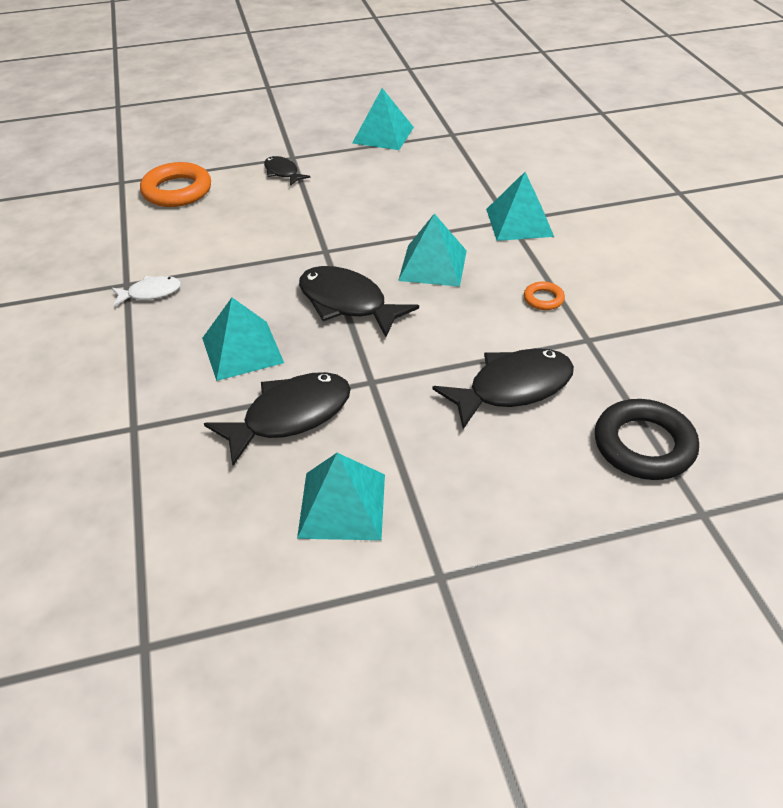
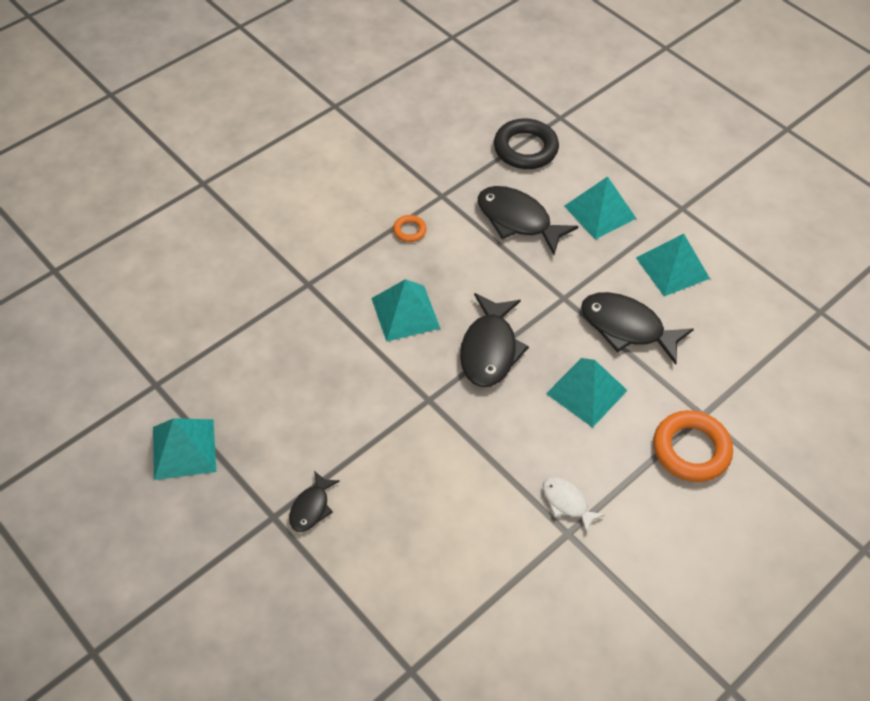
camera: 120 degrees left, 10 degrees up
(177, 191) = (398, 594): orange ring -> orange ring (691, 449)
(519, 222) = (308, 276): turquoise pyramid -> turquoise pyramid (600, 212)

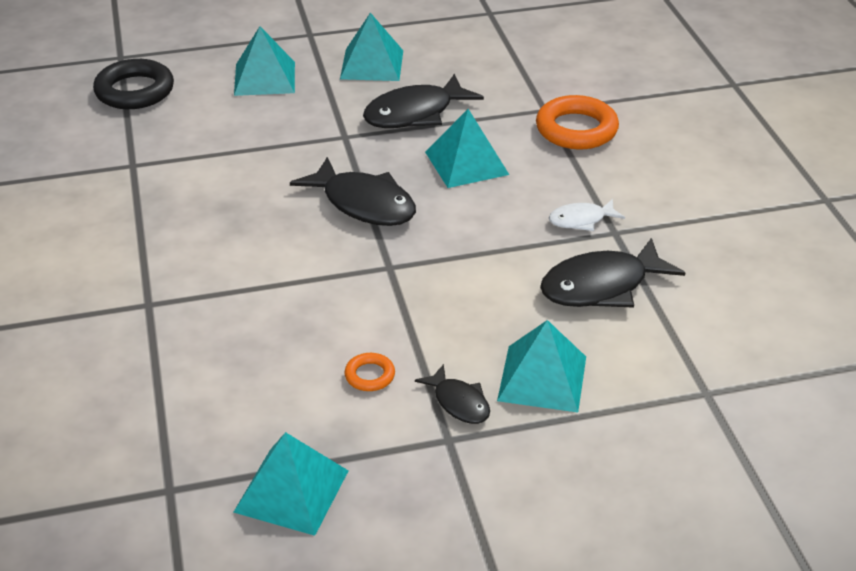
camera: 60 degrees left, 15 degrees down
(405, 313) = (263, 244): turquoise pyramid -> turquoise pyramid (542, 378)
(409, 230) = (155, 203): orange ring -> orange ring (370, 375)
(518, 220) = (221, 128): black fish -> black fish (601, 286)

